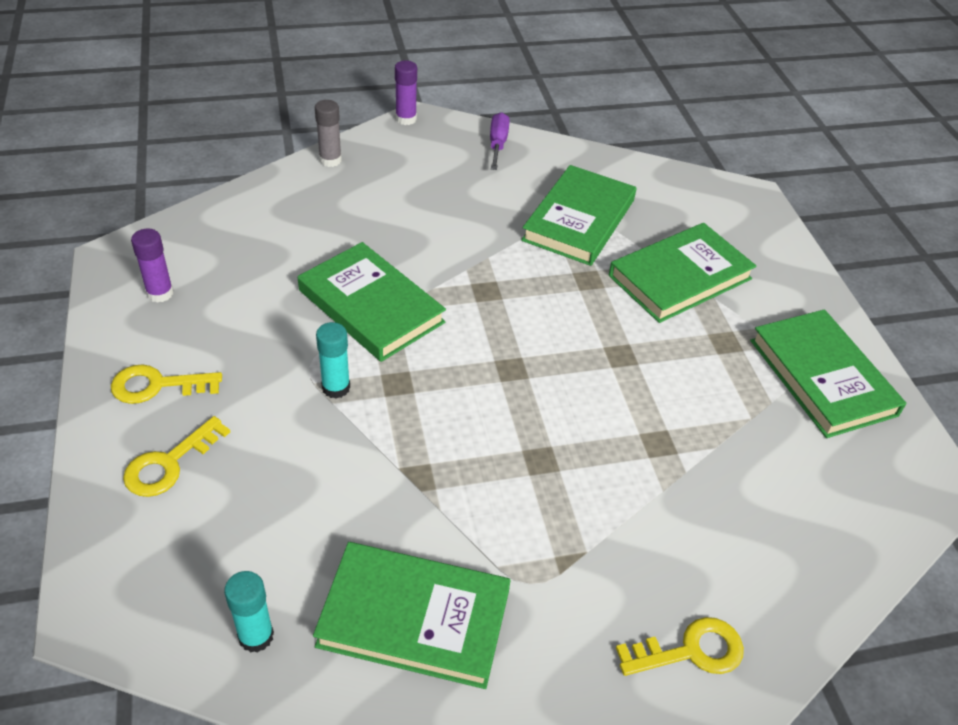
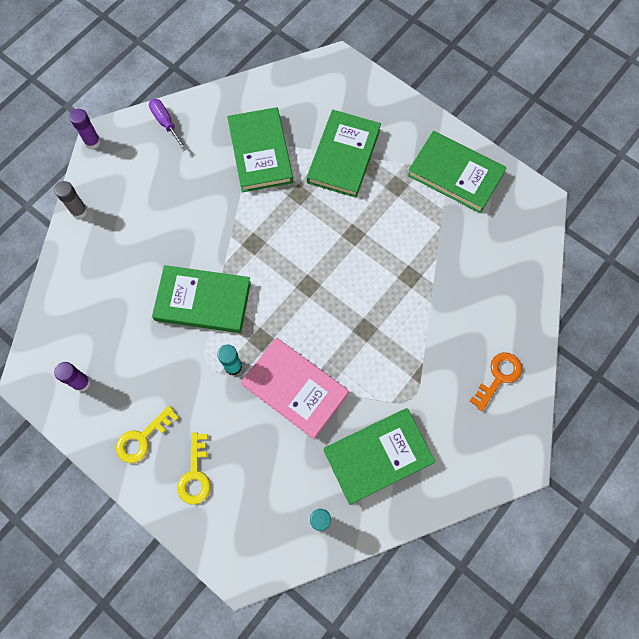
camera: 35 degrees left, 25 degrees up
(384, 461) = (295, 389): none -> pink book
(690, 651) = (498, 377): yellow key -> orange key

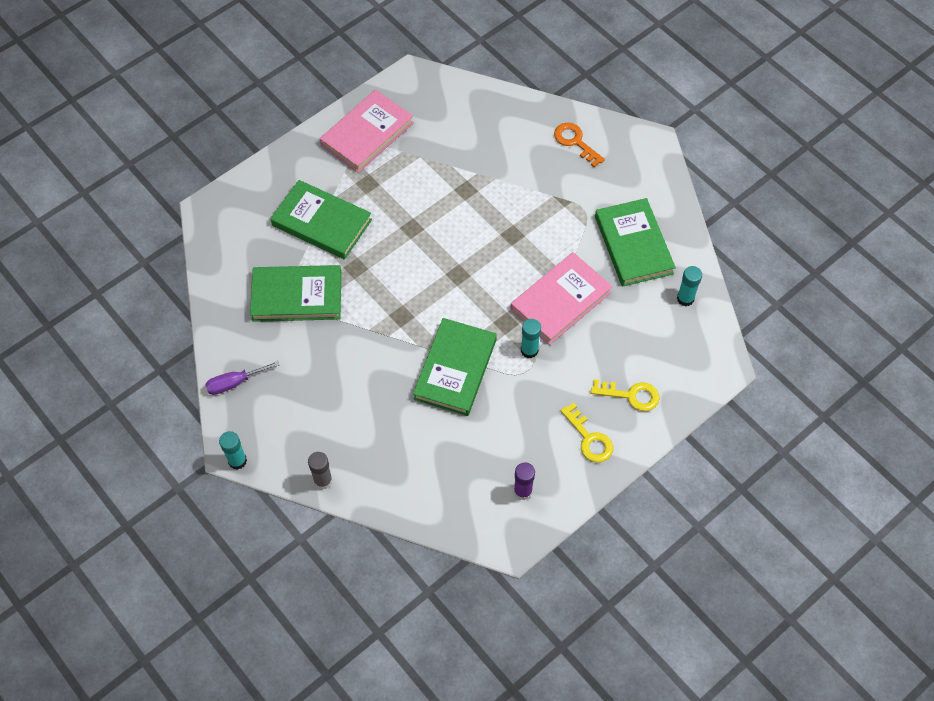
camera: 80 degrees left, 10 degrees down
(92, 142) = (237, 461): purple glue stick -> turquoise glue stick
(455, 174) = (367, 134): green book -> pink book

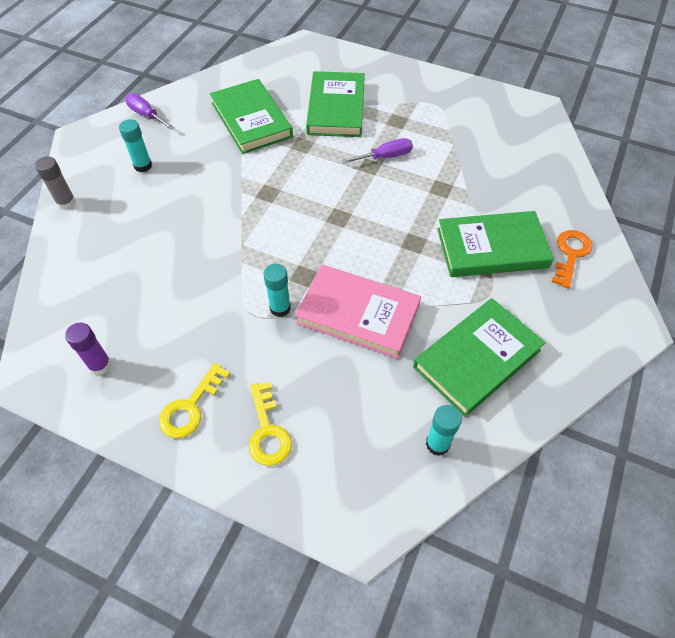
camera: 65 degrees right, 5 degrees down
(237, 461) = (70, 143): turquoise glue stick -> turquoise glue stick (143, 166)
(367, 134) = (450, 103): pink book -> none
(407, 212) = (385, 157): none -> purple screwdriver
(455, 369) = (227, 254): green book -> green book (492, 248)

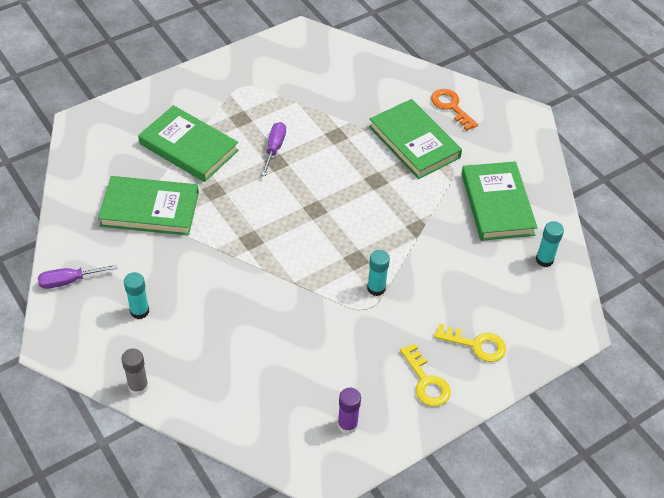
camera: 60 degrees left, 5 degrees down
(358, 314) = (415, 246): pink book -> none
(492, 248) = (414, 142): green book -> green book turned 60 degrees counterclockwise

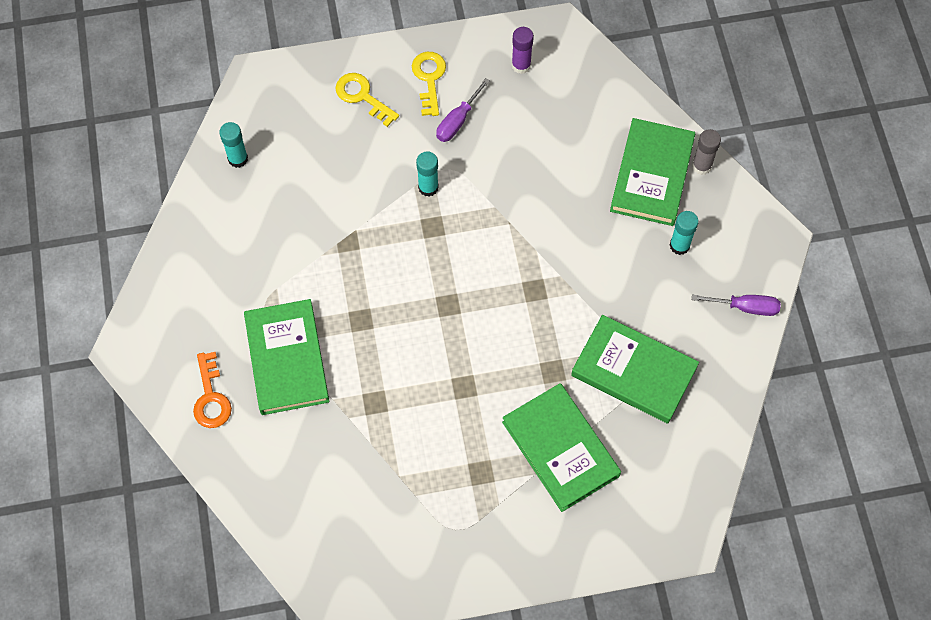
camera: 155 degrees left, 15 degrees up
(274, 148) = (457, 410): purple screwdriver -> purple screwdriver (457, 121)
(497, 204) = (243, 241): green book -> green book (651, 175)

